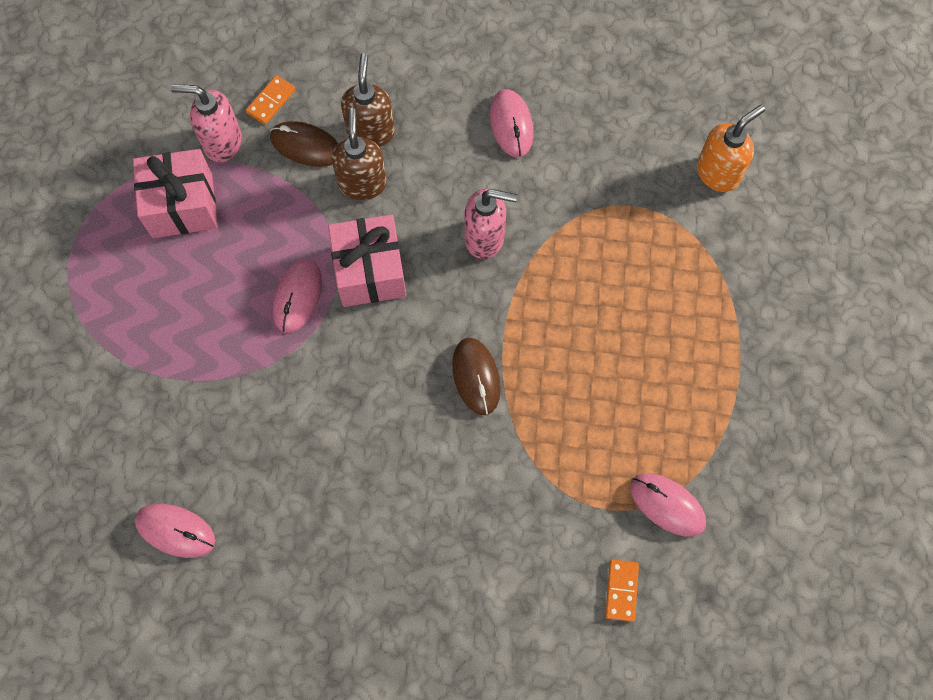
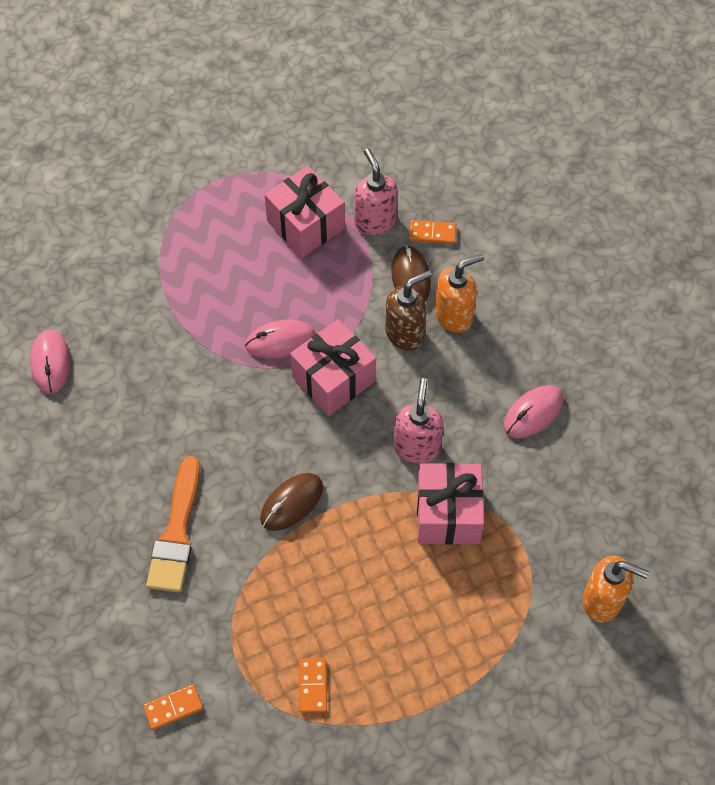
camera: 60 degrees right, 10 degrees down
(371, 132) = (454, 315): brown soap dispenser -> orange soap dispenser
(444, 498) = (176, 532): none -> orange brush
(485, 238) = (417, 447): pink soap dispenser -> pink soap dispenser turned 150 degrees counterclockwise
(567, 249) = (448, 514): none -> pink gift
(667, 453) = (313, 686): none -> orange domino
(667, 505) = (267, 708): pink mouse -> none

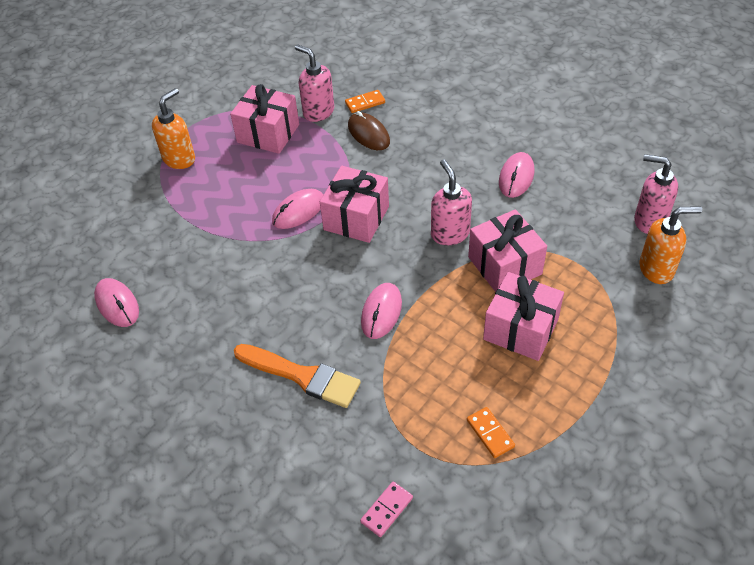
camera: 25 degrees left, 10 degrees down
(173, 707) = (386, 510): orange domino -> pink domino
(176, 532) = (302, 376): orange brush -> orange brush turned 45 degrees counterclockwise
(291, 503) = (381, 312): brown mouse -> pink mouse
(405, 333) = (389, 168): brown soap dispenser -> none
(415, 594) = (520, 329): none -> pink gift
(454, 315) = (416, 143): orange soap dispenser -> orange soap dispenser (179, 159)
(638, 540) = (649, 220): none -> pink soap dispenser

